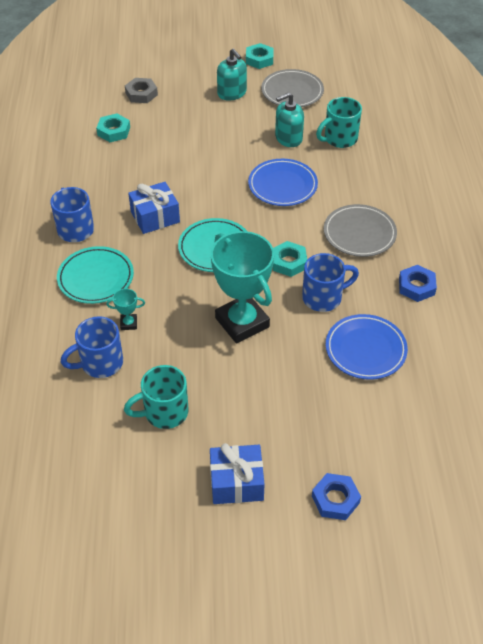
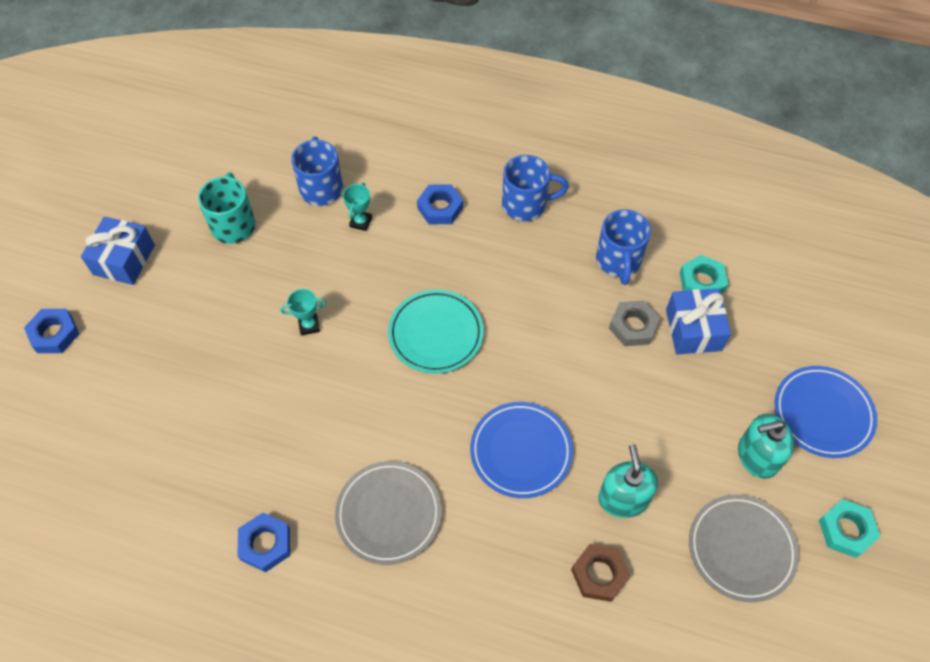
camera: 110 degrees right, 10 degrees up
(96, 278) = (440, 208): turquoise plate -> blue nut
(141, 94) = (782, 334): grey nut -> grey nut (633, 326)
(155, 217) = (516, 286): blue gift -> blue gift (693, 330)
(242, 322) = (309, 325): turquoise trophy -> turquoise trophy, size x0.40
(288, 262) = (377, 407): turquoise nut -> none
(323, 297) = (302, 424): blue mug -> blue mug (618, 261)
(339, 139) = (599, 574): turquoise mug -> brown nut
(365, 349) = (204, 438): blue plate -> blue plate (822, 414)

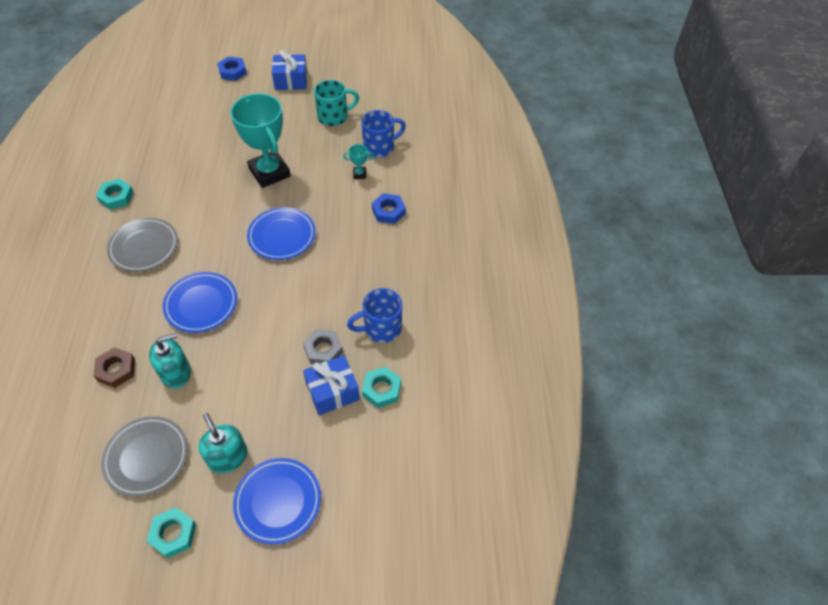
camera: 70 degrees right, 5 degrees down
(265, 544) = (116, 197): blue nut -> turquoise nut
(309, 325) = (269, 172): turquoise trophy -> turquoise trophy, size x2.49
(436, 334) = (282, 236): turquoise plate -> blue plate
(526, 205) = (412, 259): blue mug -> none

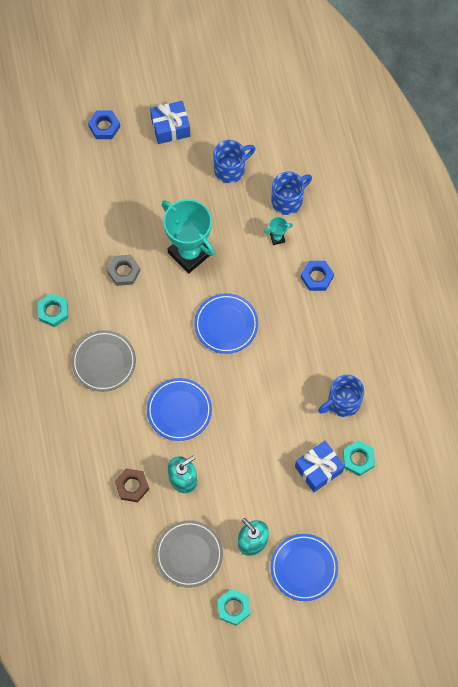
camera: 10 degrees left, 15 degrees up
(323, 350) = (299, 433): grey nut -> grey nut (124, 271)
(334, 117) = (230, 169): turquoise mug -> blue mug

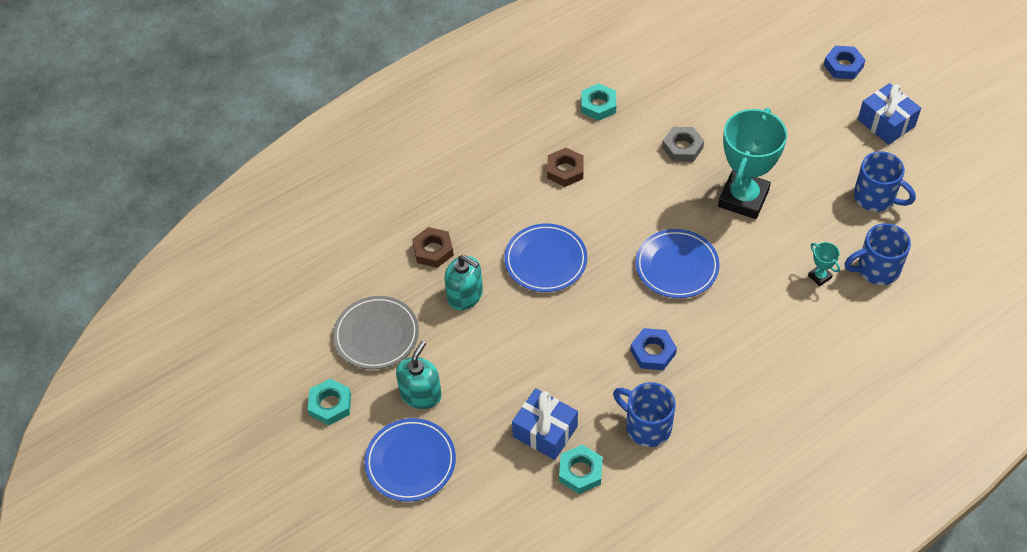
camera: 70 degrees right, 15 degrees down
(104, 362) = (565, 170): grey plate -> brown nut
(288, 200) = (876, 269): blue mug -> blue mug turned 135 degrees clockwise
(317, 277) = (795, 337): blue nut -> blue nut (653, 352)

